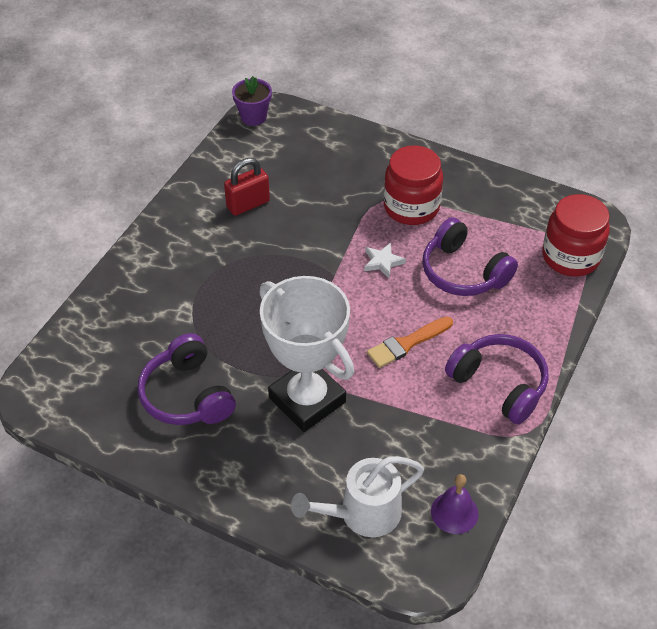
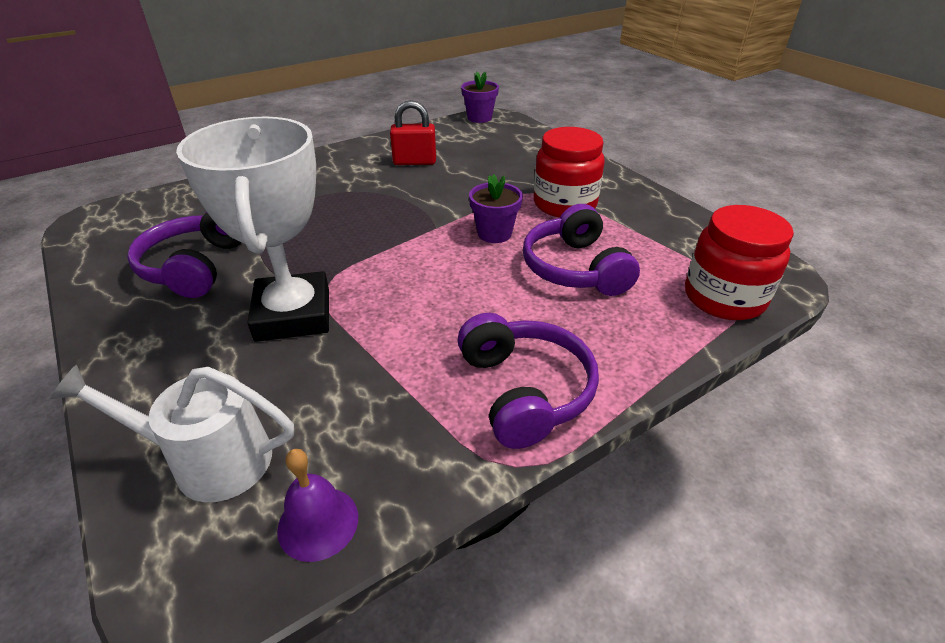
camera: 30 degrees right, 10 degrees down
(382, 262) = (494, 233): white star -> purple flower pot
(407, 343) = (451, 306): orange brush -> none

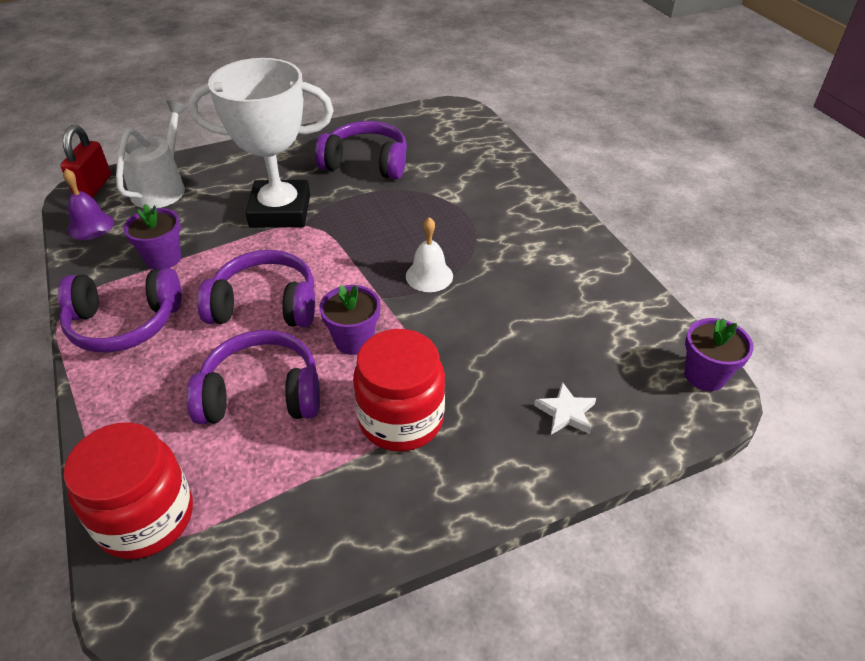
camera: 100 degrees right, 5 degrees up
(397, 395) = (163, 258): none -> purple flower pot
(403, 208) = (429, 276): none -> white bell
(414, 162) = (544, 292): red padlock -> red padlock (93, 187)
(464, 290) = (265, 305): none -> purple headphones
(528, 153) = (566, 412): none -> white star

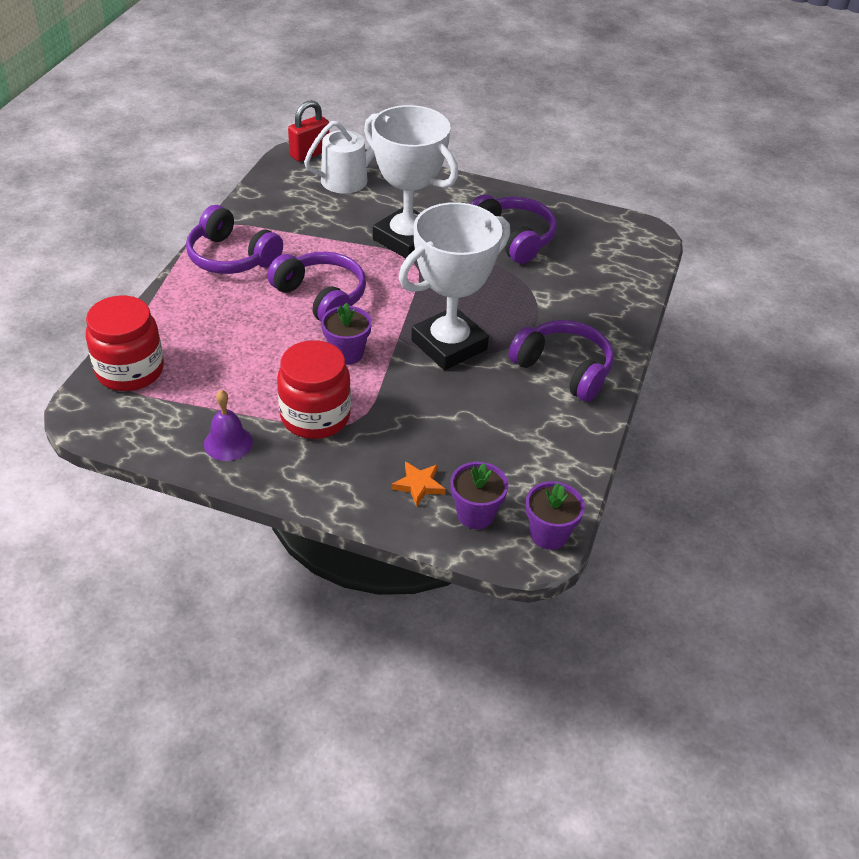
camera: 40 degrees right, 0 degrees up
(90, 226) = (279, 181): purple bell -> purple bell (228, 443)
(163, 258) = (297, 229): purple flower pot -> purple flower pot (475, 514)
(262, 394) = (257, 348): purple headphones -> purple headphones (563, 369)
(429, 276) = (449, 345): white bell -> white trophy
(566, 412) = (419, 485): white star -> orange star

